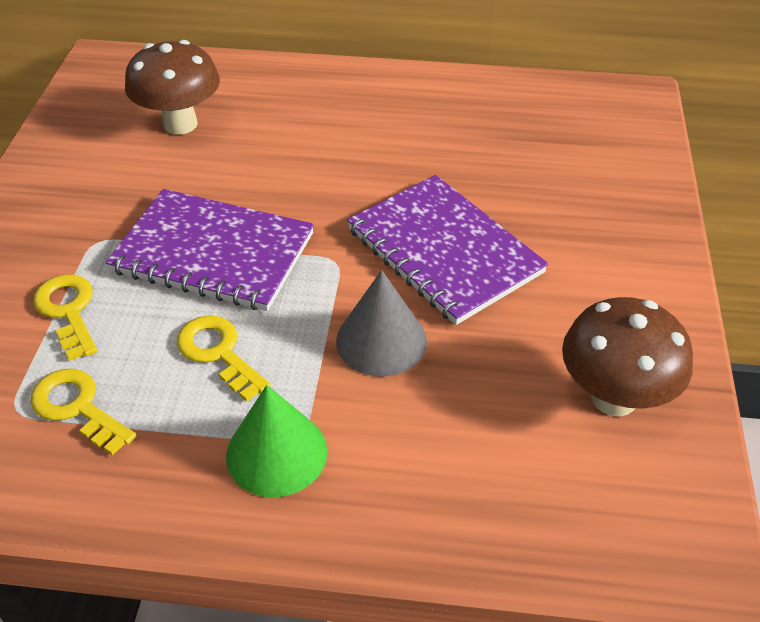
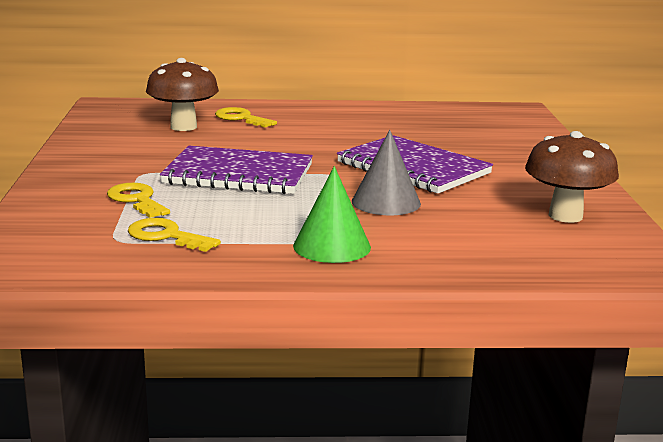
camera: 10 degrees left, 25 degrees down
(218, 353) = (265, 211): yellow key -> yellow key (241, 118)

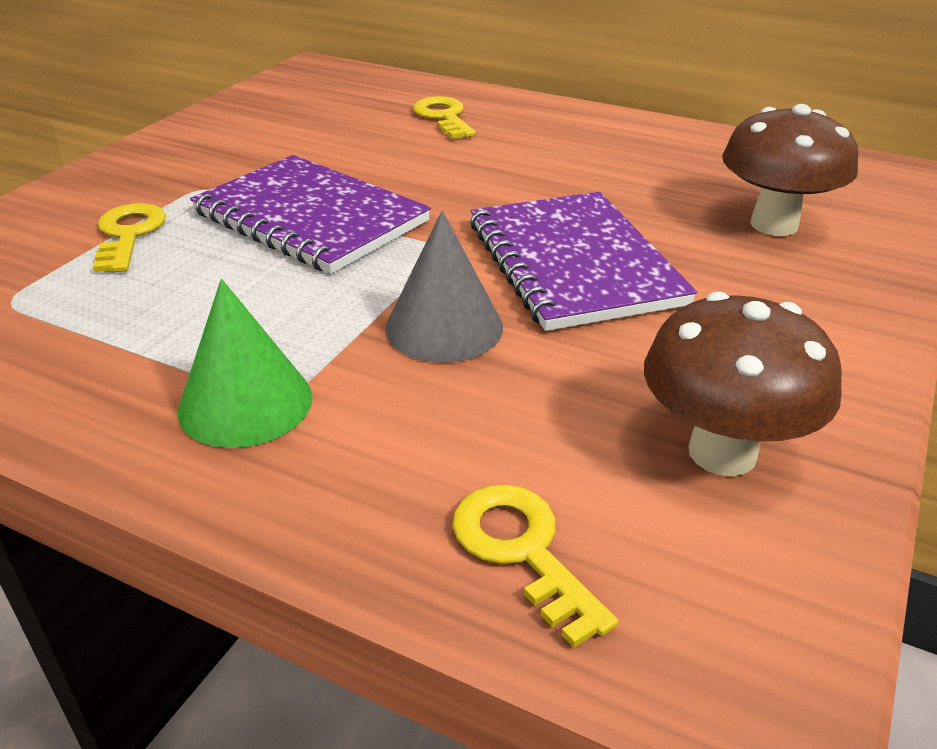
camera: 30 degrees right, 15 degrees up
(166, 236) = (69, 312): yellow key -> yellow key (522, 550)
(183, 127) = (353, 119): brown mushroom -> brown mushroom (774, 224)

